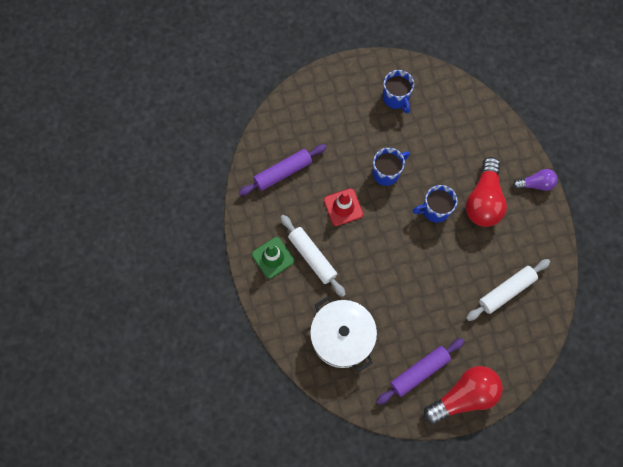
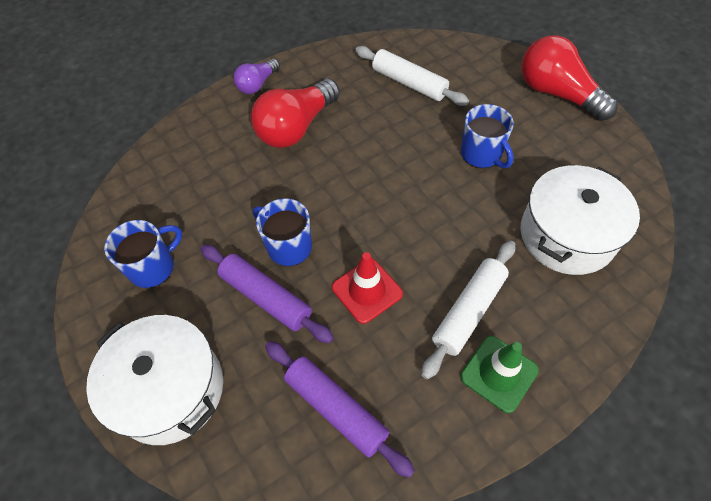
camera: 105 degrees left, 15 degrees down
(319, 98) = (170, 389): none -> white pot
(419, 372) = (557, 140): purple rolling pin -> purple rolling pin (266, 297)
(435, 210) = (328, 174): blue mug -> blue mug (481, 154)
(483, 200) = (296, 127): red light bulb -> red light bulb turned 135 degrees clockwise
(535, 184) = (257, 84): purple light bulb -> purple light bulb turned 120 degrees counterclockwise

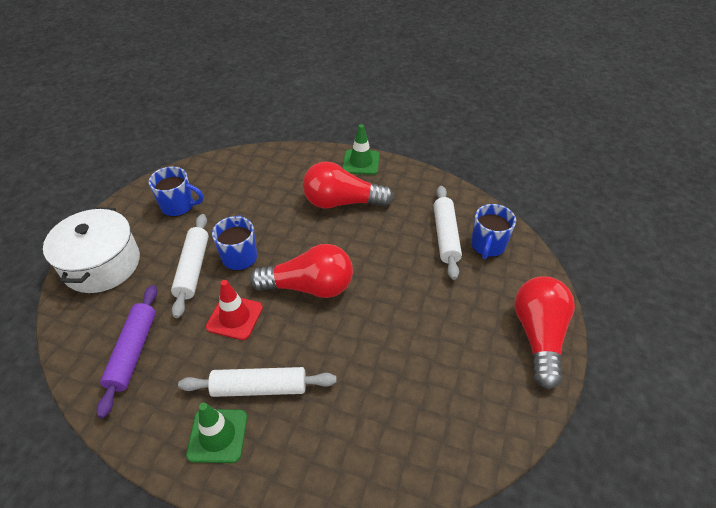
camera: 50 degrees right, 10 degrees down
(257, 84) = (361, 162): purple light bulb -> green traffic cone
(266, 297) = (193, 269): purple rolling pin -> white rolling pin
(381, 210) = (309, 287): none -> red light bulb
(481, 154) = (417, 318): blue mug -> blue mug (487, 246)
(567, 235) = (384, 420): white pot -> none

